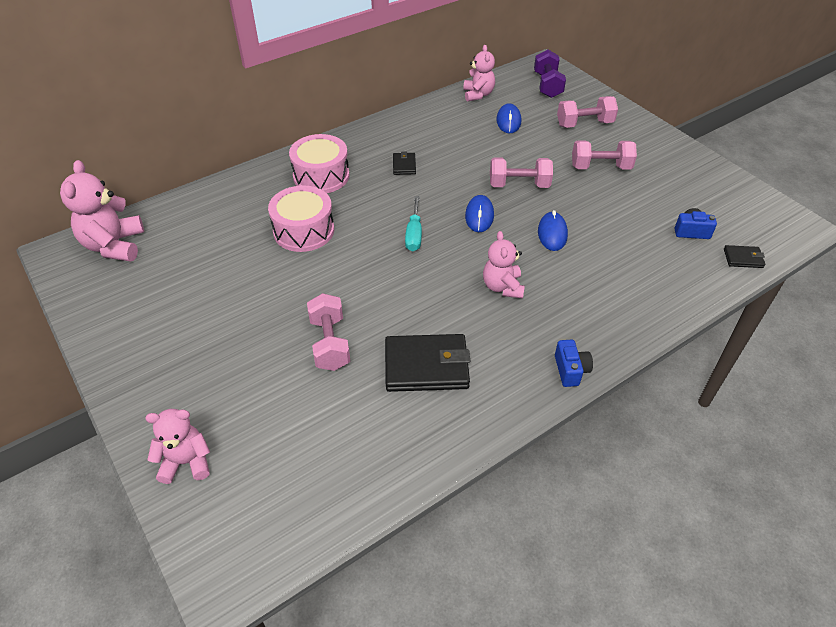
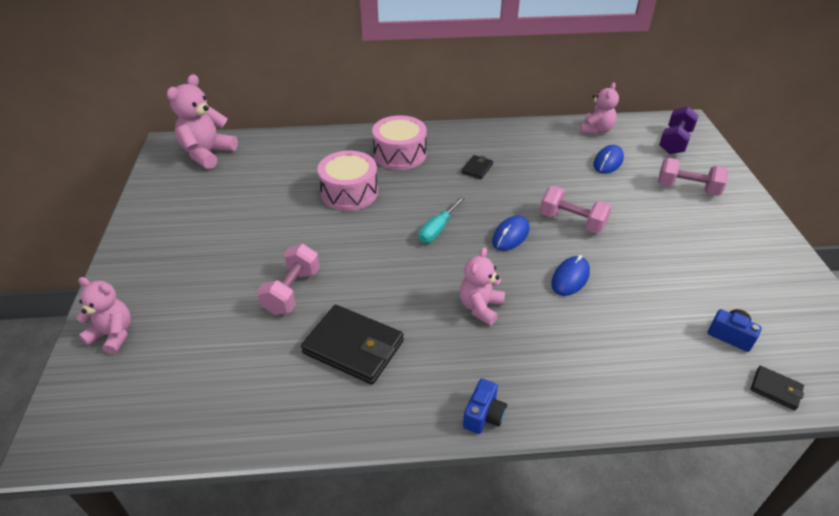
camera: 30 degrees right, 5 degrees down
(600, 167) = (673, 234): pink dumbbell -> none

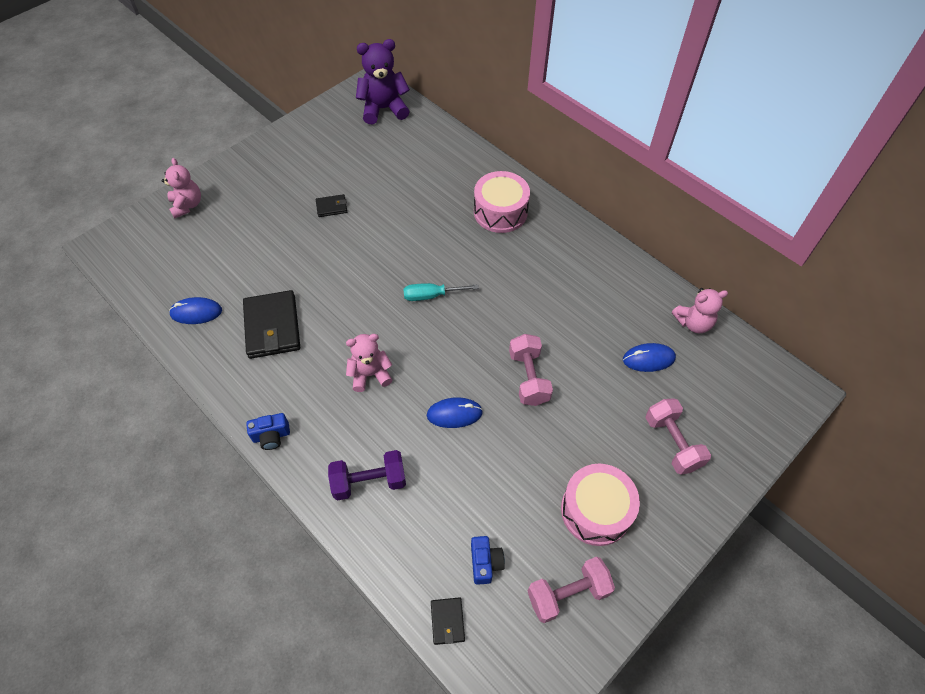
camera: 50 degrees right, 15 degrees up
(207, 154) = (384, 109): pink teddy bear -> purple teddy bear
(292, 291) = (293, 259): pink dumbbell -> pink dumbbell (567, 594)
(349, 192) = (421, 216): pink drum -> pink drum (596, 510)
(477, 169) = (534, 272): black wallet -> black wallet (331, 207)
(510, 235) = (469, 346): blue mouse -> blue mouse (196, 312)
(675, 142) = (747, 397): purple dumbbell -> purple dumbbell (369, 481)

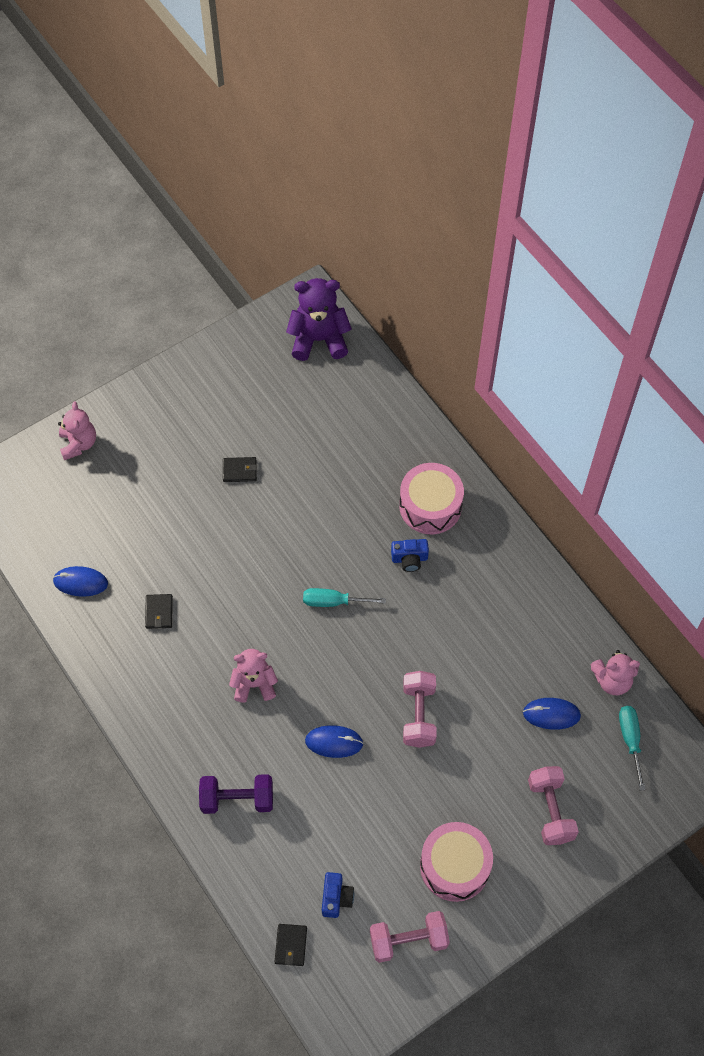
camera: 10 degrees right, 5 degrees up
(271, 436) = (146, 735): blue camera -> blue camera (409, 559)
(272, 327) = (159, 612): black wallet -> black wallet, size x0.48
(725, 370) = (630, 740): none -> turquoise screwdriver

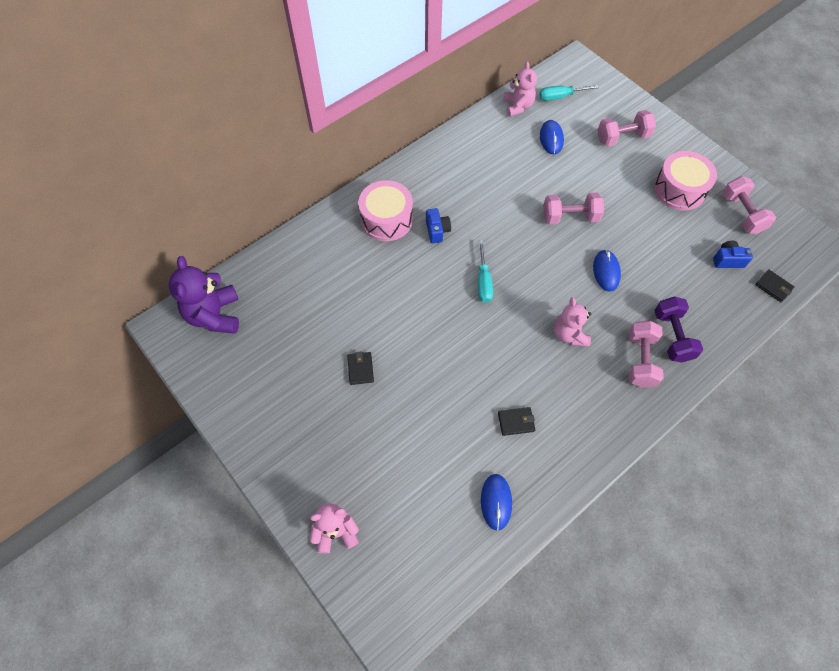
camera: 95 degrees left, 0 degrees up
(211, 755) = (640, 360): none -> pink dumbbell
(291, 945) = (773, 287): black wallet -> black wallet turned 45 degrees clockwise

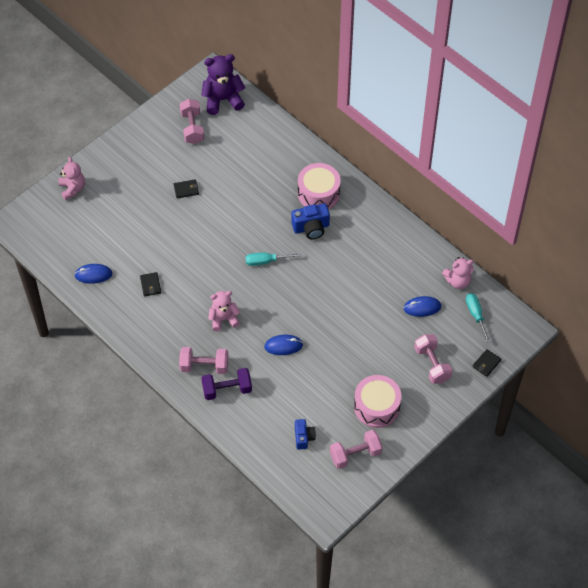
camera: 85 degrees right, 5 degrees down
(437, 231) = (311, 228): blue camera -> blue camera, size x1.51
(570, 217) = (336, 321): pink dumbbell -> pink dumbbell (192, 128)
(773, 287) = (280, 469): black wallet -> black wallet (486, 363)

